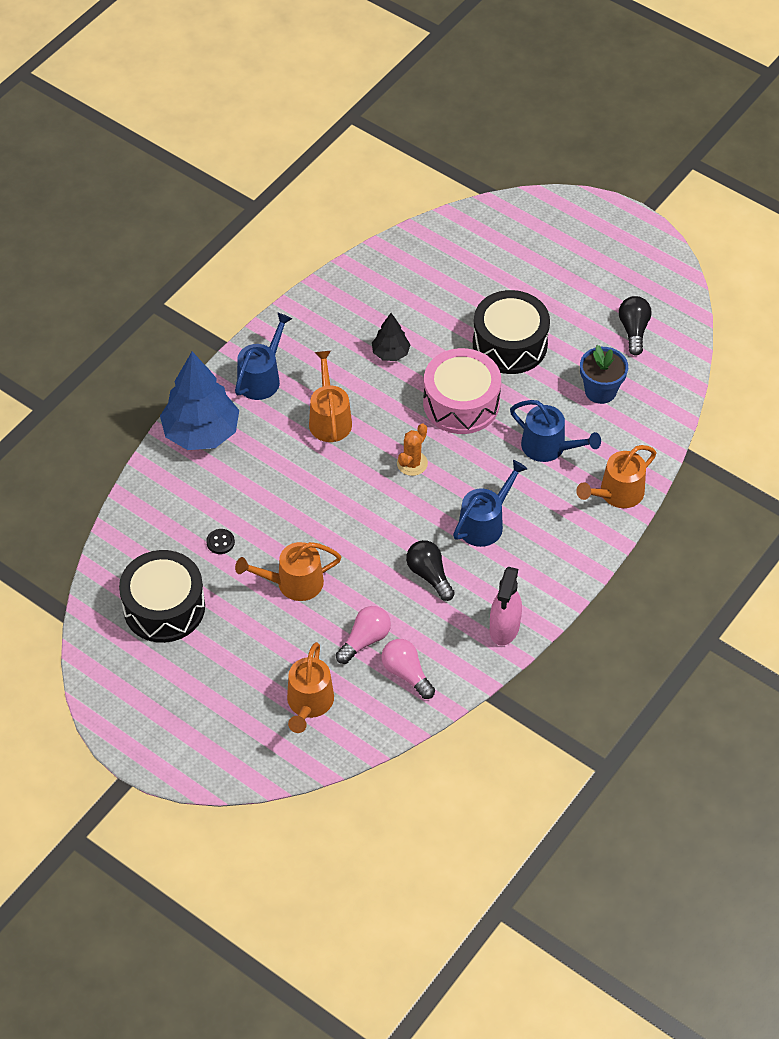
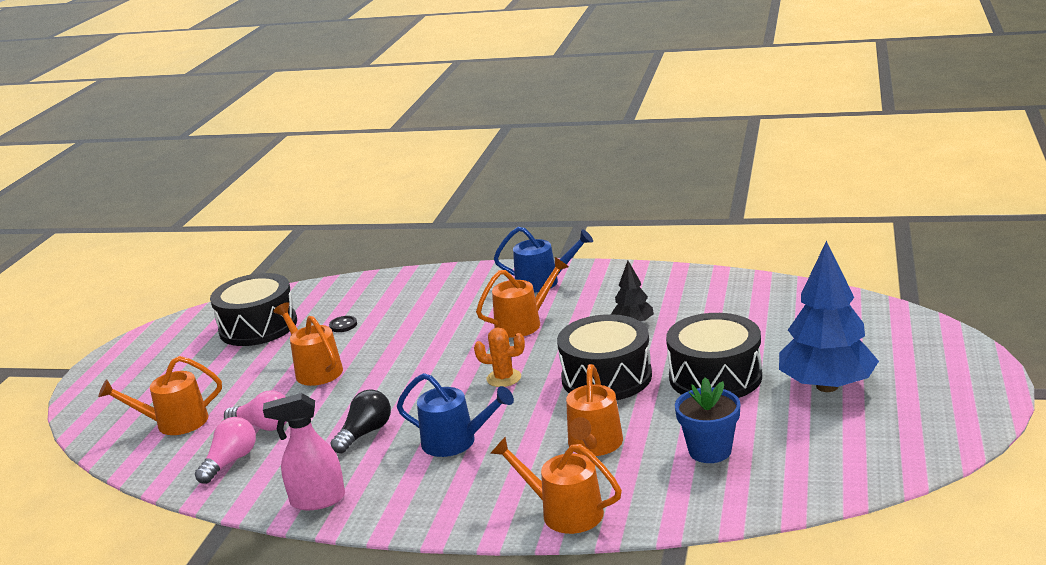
camera: 70 degrees right, 30 degrees down
(201, 432) = (459, 280): blue tree -> blue tree (827, 386)
(461, 403) = (606, 377): pink drum -> black drum
(548, 447) = (594, 445): blue watering can -> orange watering can
(633, 330) = (827, 442): black light bulb -> none

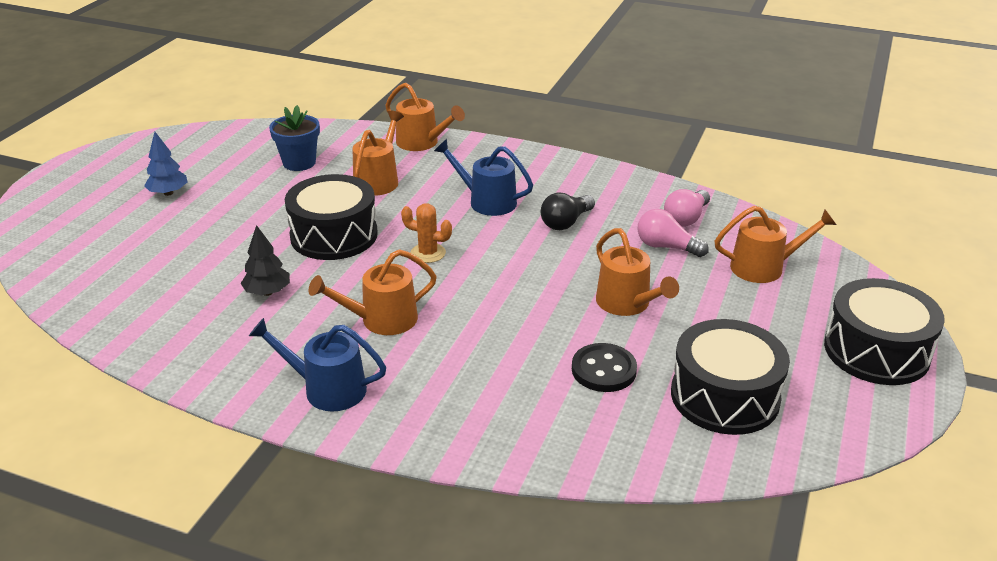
camera: 175 degrees left, 10 degrees up
(317, 500) = (601, 177): pink spray bottle -> none
(343, 325) = (603, 370): black button -> black button, size x1.77
(715, 377) = (243, 217): black drum -> black drum (876, 351)
(827, 386) = (168, 193): blue tree -> blue tree, size x0.51

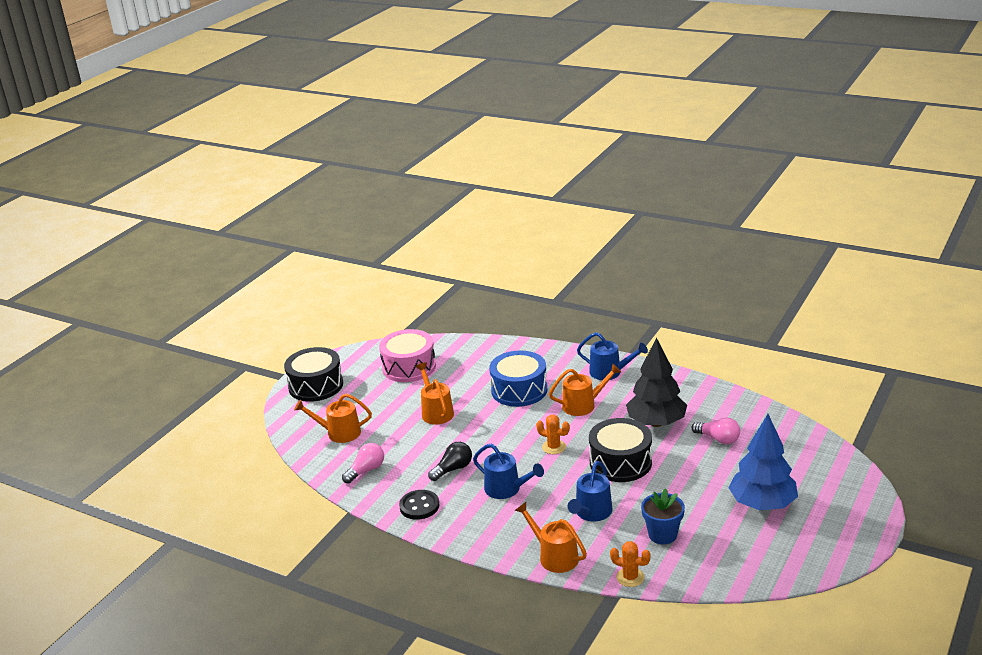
camera: 170 degrees left, 5 degrees down
(168, 193) = (762, 504): blue tree -> blue tree, size x1.98
(267, 292) = (656, 422): black tree -> black tree, size x1.98
(343, 130) = (630, 577): none -> orange cactus
(378, 180) = (591, 513): orange watering can -> blue watering can
(495, 347) = (519, 390): none -> blue drum
(603, 370) = (464, 379): black button -> black button (419, 506)
(666, 247) = (392, 448): pink light bulb -> pink light bulb (718, 439)
(725, 396) = (409, 367): black drum -> pink drum

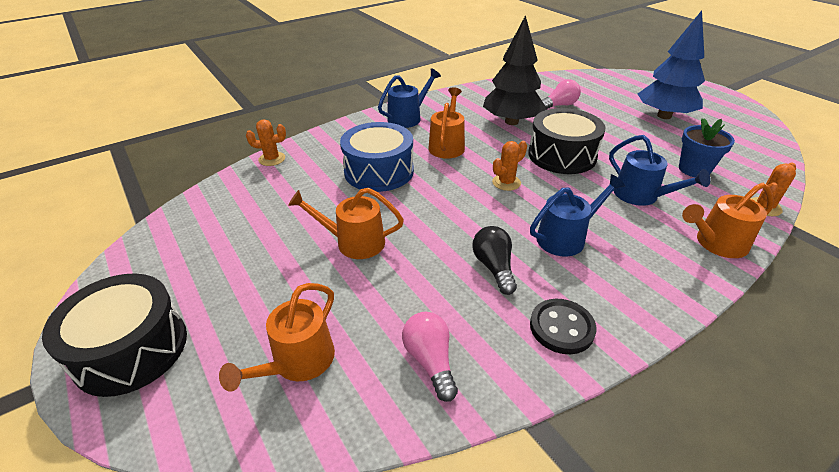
camera: 65 degrees left, 10 degrees up
(409, 367) = (225, 233): pink drum -> none
(495, 344) = (272, 159): none -> orange cactus

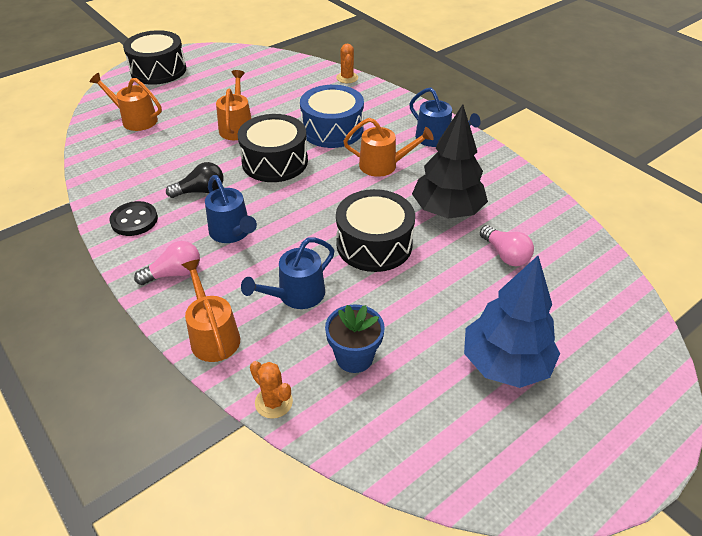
camera: 85 degrees right, 5 degrees up
(430, 361) = (123, 164): pink light bulb -> pink light bulb (174, 273)
(435, 210) = (275, 161): none -> black drum
(506, 182) = (318, 202): orange cactus -> none

